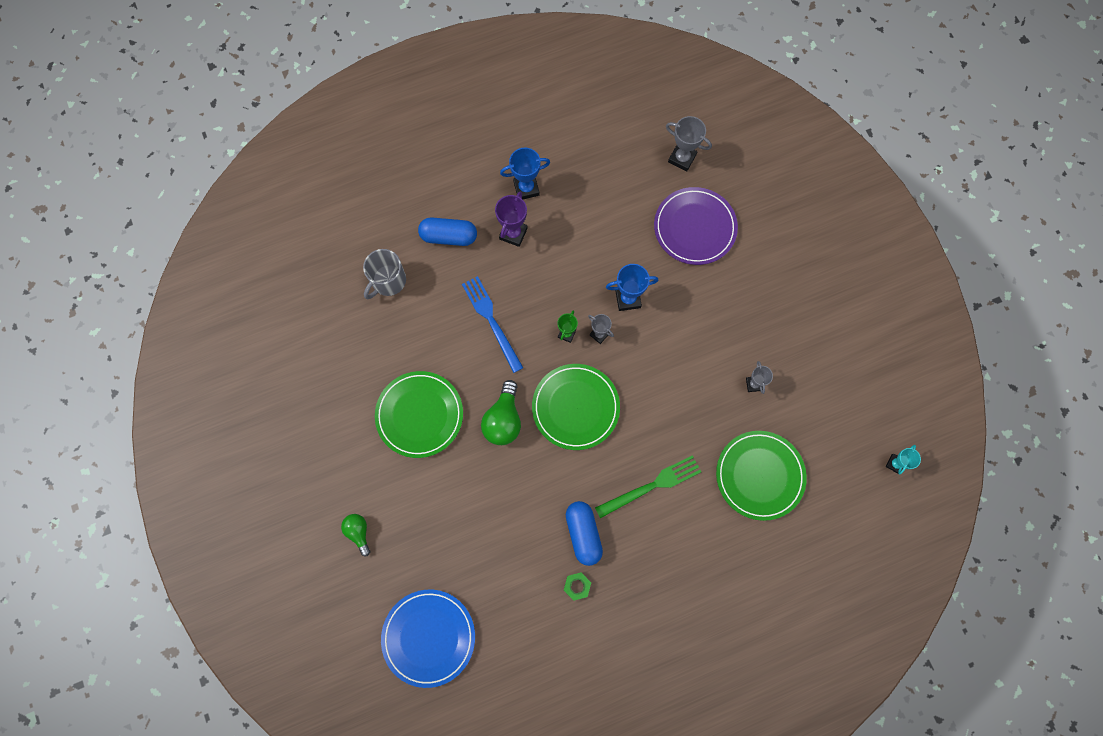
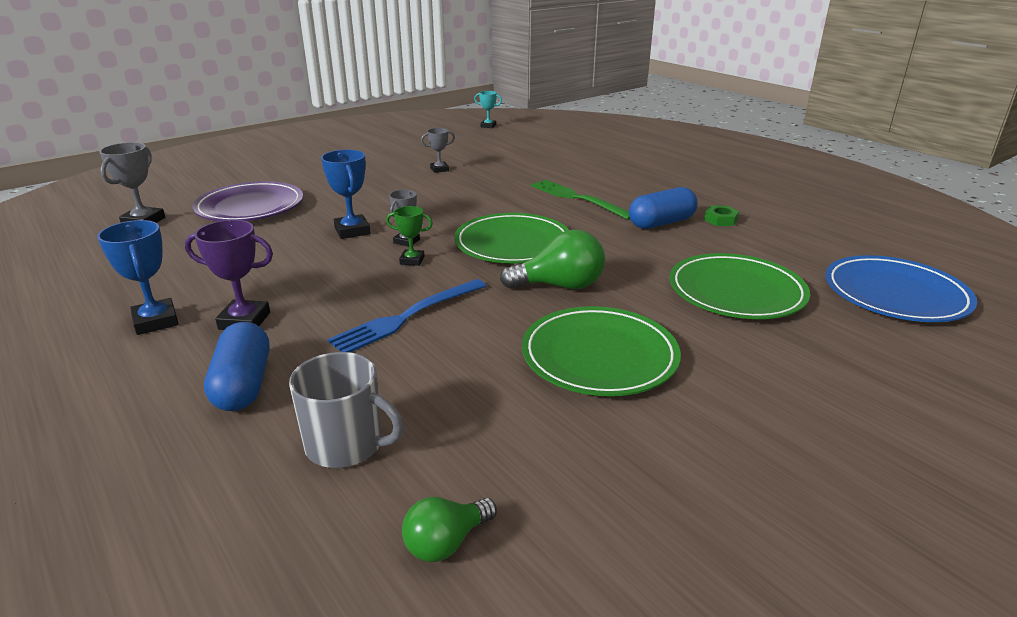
camera: 105 degrees left, 45 degrees down
(358, 532) = (840, 380): green light bulb -> green light bulb (446, 543)
(759, 475) = (531, 161): green plate -> green plate (736, 292)

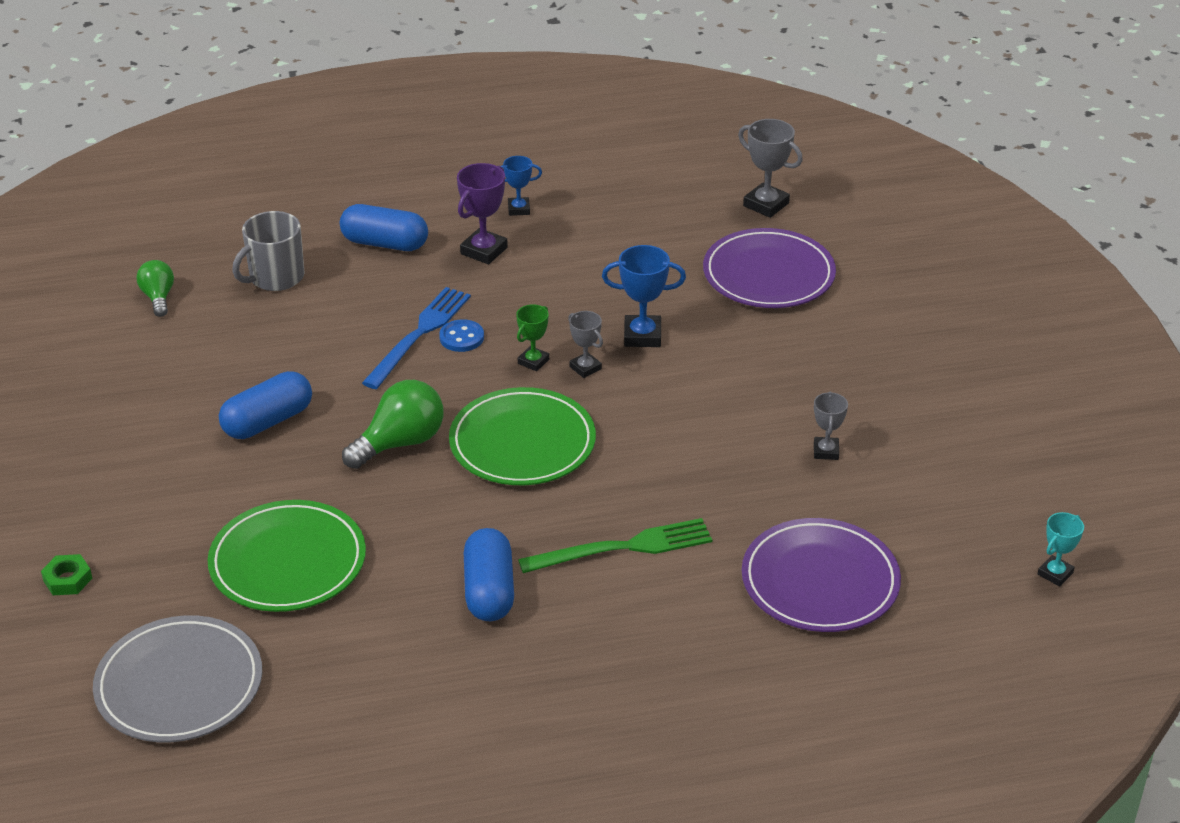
camera: 115 degrees right, 10 degrees up
(156, 321) = (519, 209): blue trophy -> blue trophy, size x0.63
(398, 296) = (461, 337): none -> blue button
(407, 317) = (419, 335): blue fork -> blue fork turned 45 degrees clockwise
(546, 158) = (820, 581): none -> purple plate
(560, 286) = (400, 443): green light bulb -> green light bulb turned 150 degrees counterclockwise
(599, 356) = (268, 421): green plate -> blue capsule
(720, 220) = (458, 654): green nut -> green nut (67, 579)
(895, 294) = (179, 685): blue plate -> grey plate

